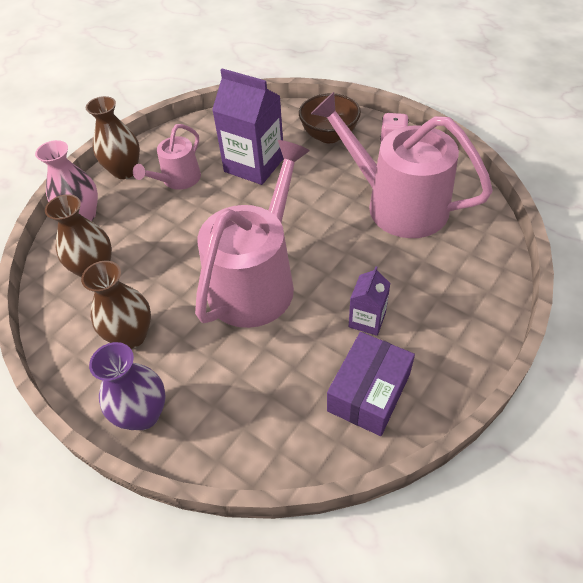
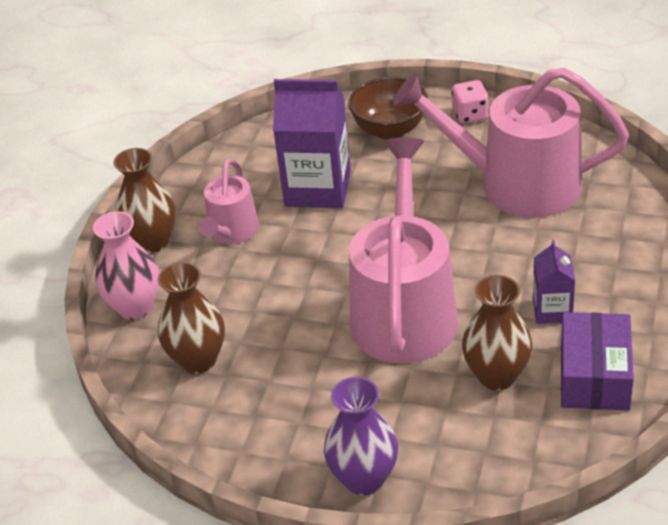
camera: 20 degrees left, 10 degrees down
(131, 335) = (294, 411): brown vase -> brown vase (496, 376)

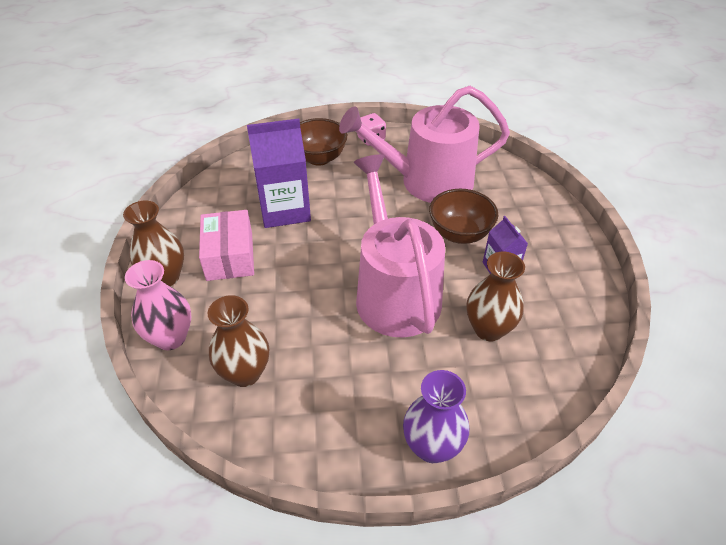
camera: 25 degrees left, 5 degrees up
(231, 232) = (230, 256): pink watering can -> pink box
(523, 258) = (459, 234): none -> brown bowl
(594, 376) = (556, 312): purple box -> none

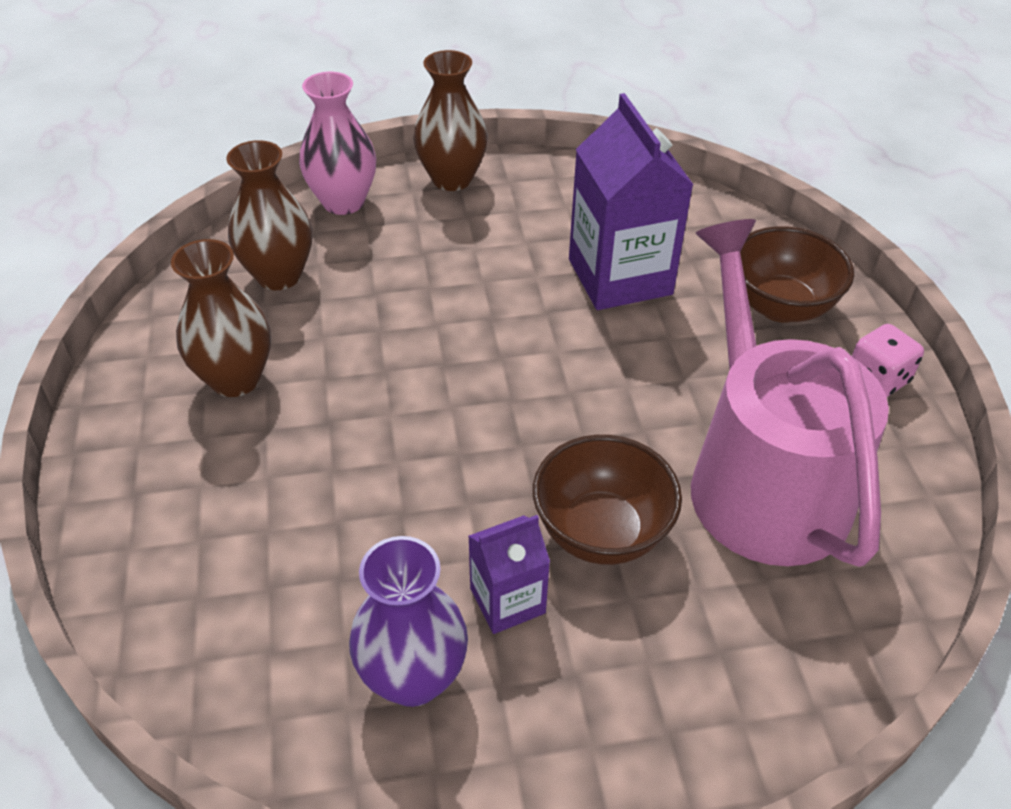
camera: 85 degrees right, 0 degrees up
(230, 256) = (500, 231): pink box -> none
(394, 292) = (432, 430): pink watering can -> none
(432, 446) = (123, 482): purple vase -> purple vase (413, 677)
(488, 329) = (346, 569): brown vase -> brown vase (235, 379)

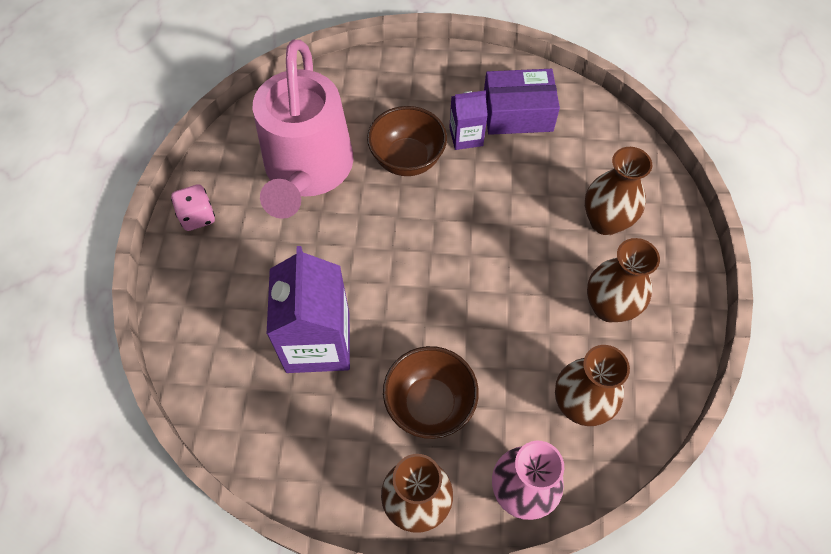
camera: 165 degrees left, 15 degrees up
(234, 495) = (605, 221): none -> brown vase
(413, 677) = (517, 113): purple vase -> purple box
(780, 306) = (219, 287): brown bowl -> brown bowl (429, 404)

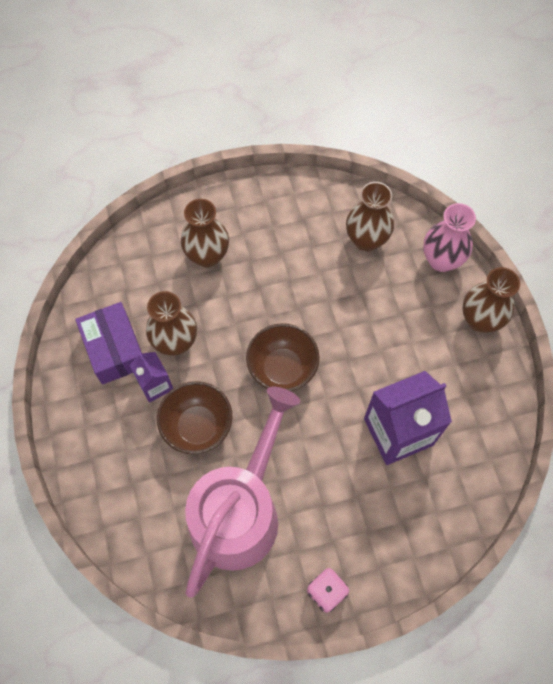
camera: 110 degrees left, 5 degrees up
(307, 170) = (239, 511): pink watering can -> pink watering can turned 45 degrees counterclockwise
(429, 404) = (409, 334): brown bowl -> brown bowl (282, 368)
(609, 307) = (282, 238): brown vase -> brown vase (175, 342)

